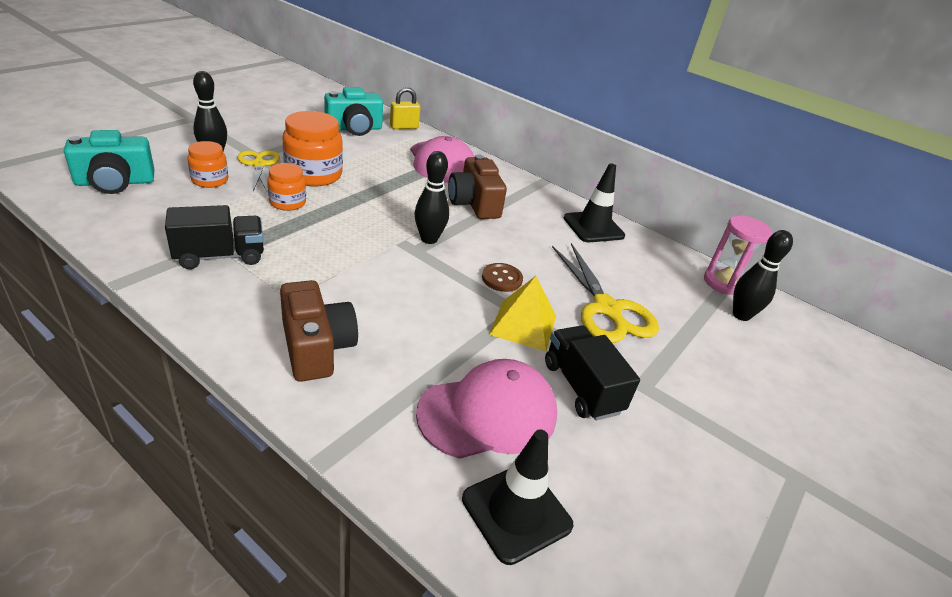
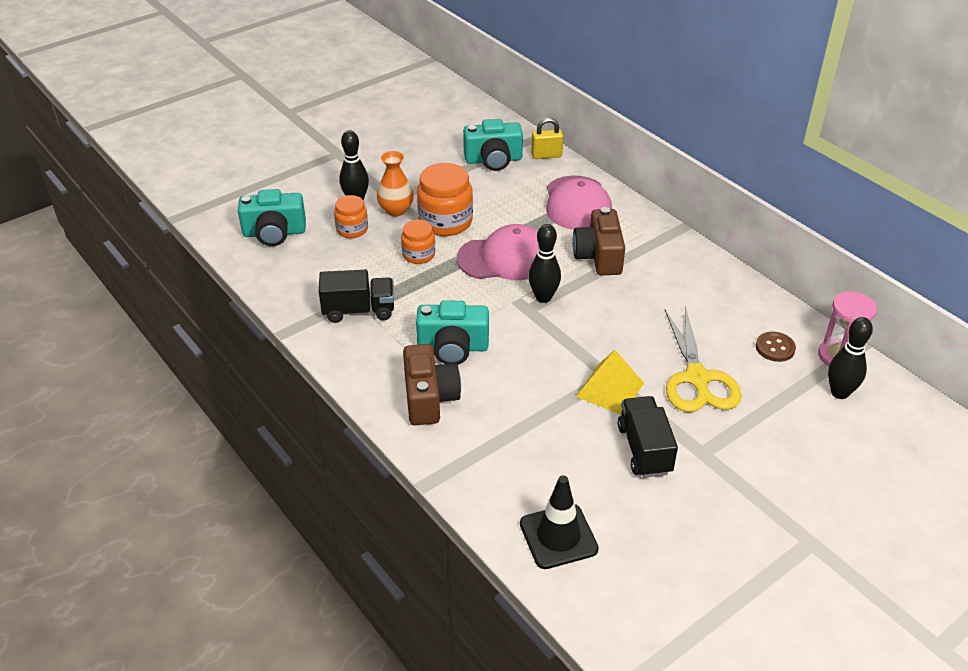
camera: 20 degrees right, 5 degrees up
(259, 164) = (396, 210): yellow scissors -> orange vase
(338, 290) = (453, 347): none -> turquoise camera
(488, 413) = (556, 463): pink cap -> pink cap (504, 258)
(502, 279) = (603, 342): brown button -> brown button (775, 348)
(593, 227) = (719, 286): black traffic cone -> none

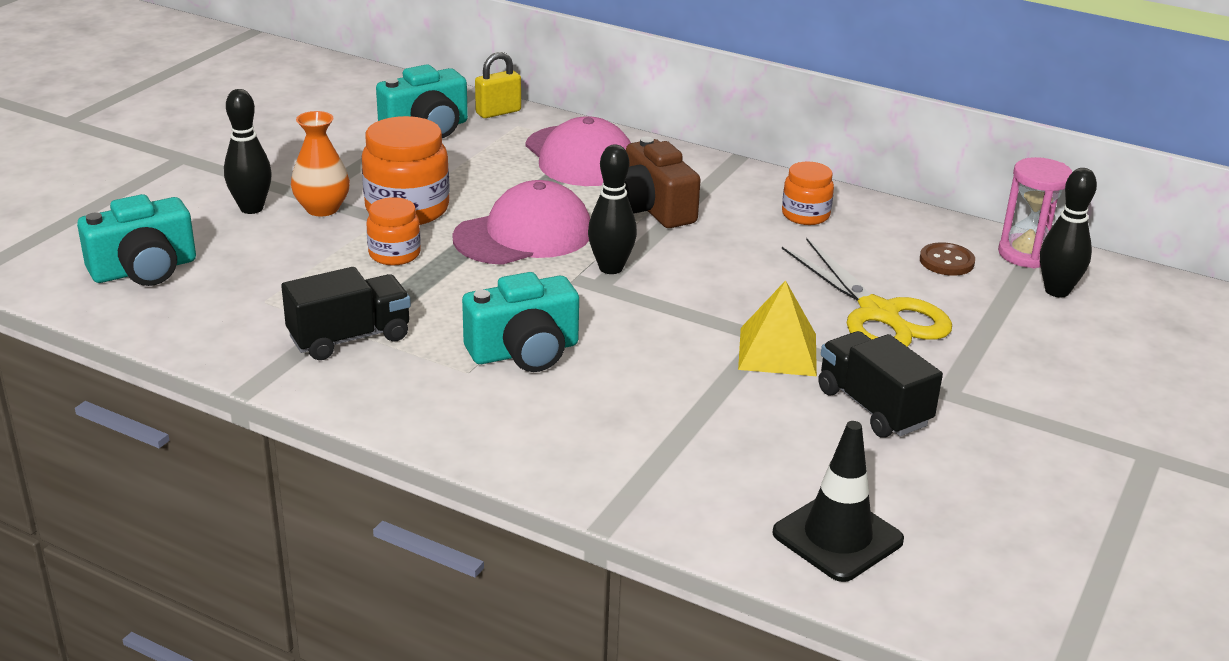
camera: 25 degrees left, 10 degrees down
(352, 229) = (269, 243): orange jar -> orange jar (805, 215)
(429, 398) = (534, 419): brown camera -> none

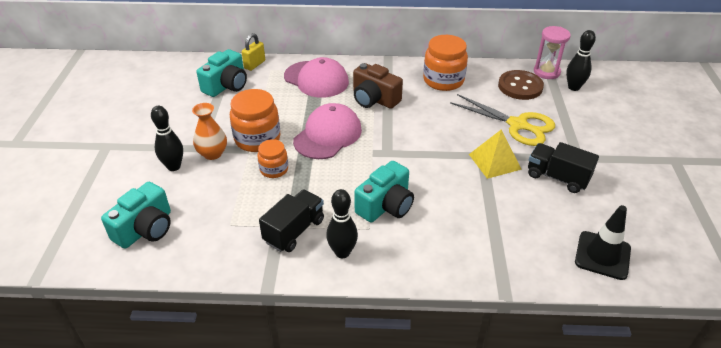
camera: 25 degrees left, 10 degrees up
(611, 268) = (384, 140): black bowling pin -> black bowling pin (342, 252)
(805, 215) = (443, 80): orange jar -> orange jar, size x1.70
(946, 261) = (520, 86): brown button -> brown button, size x1.69

